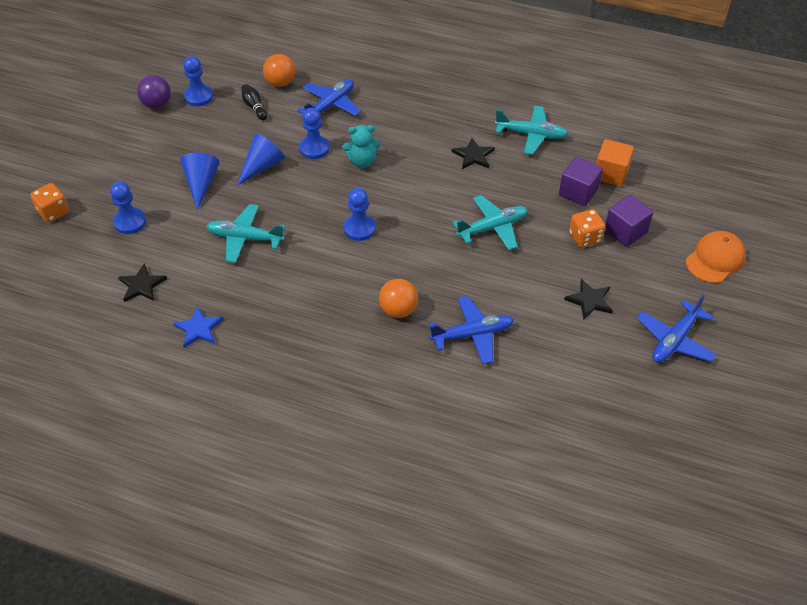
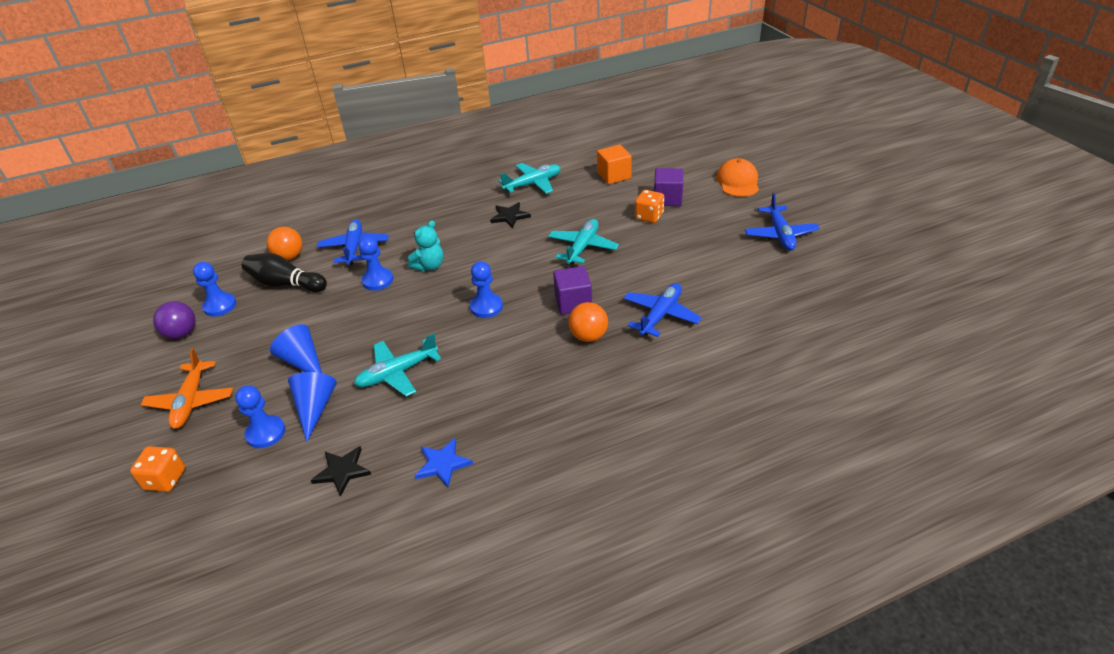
camera: 40 degrees left, 10 degrees down
(114, 164) = (191, 401): none -> orange plane
(254, 107) = (286, 284): black bowling pin -> black bowling pin, size x1.77
(262, 166) = (346, 317): blue cone -> blue cone (315, 408)
(578, 192) = (608, 196): purple cube -> purple cube (573, 302)
(589, 300) = (702, 247): black star -> none

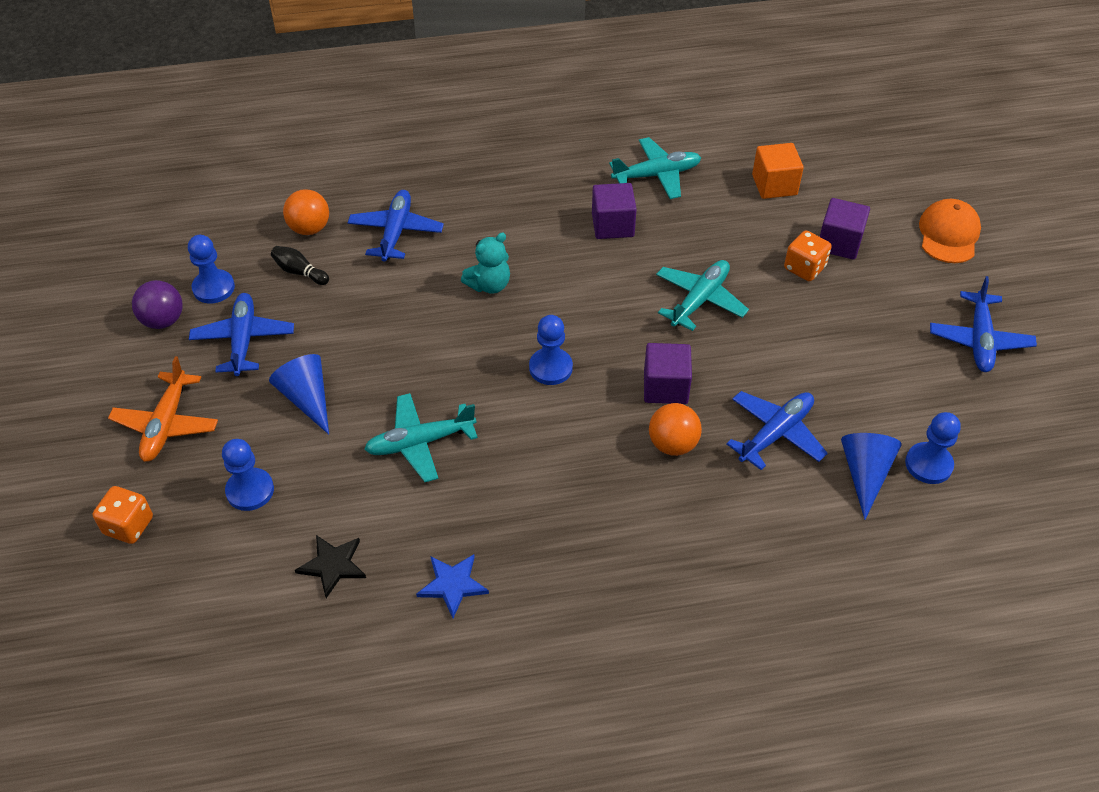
camera: 10 degrees right, 10 degrees up
(247, 334) = (243, 340): none -> blue plane
(286, 284) = (300, 272): black bowling pin -> black bowling pin, size x0.56
(315, 408) = (313, 470): blue cone -> blue cone (865, 474)
(377, 280) = (418, 293): blue pawn -> blue pawn (928, 464)
(510, 216) = (612, 225): black star -> purple cube

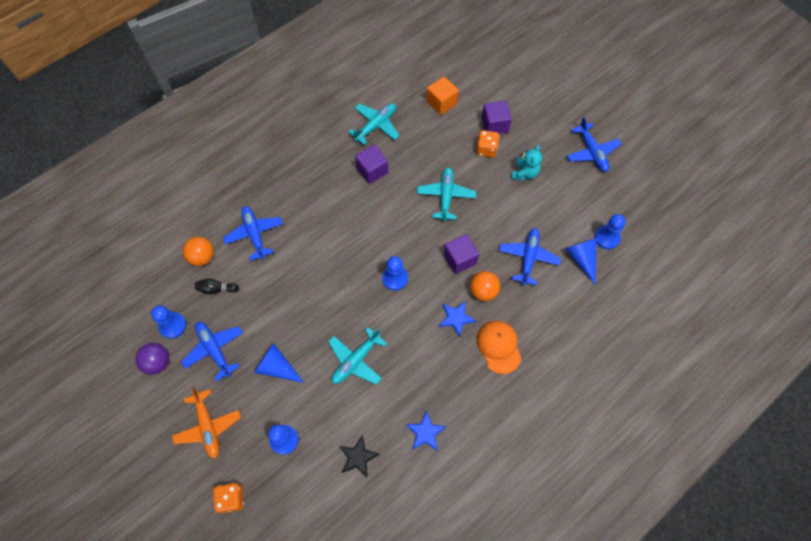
camera: 30 degrees left, 15 degrees up
(489, 285) = (329, 243): turquoise teddy bear -> turquoise teddy bear (524, 173)
(606, 459) = (456, 318): none -> blue star
(948, 234) = (544, 93): orange cap -> orange cap (499, 347)

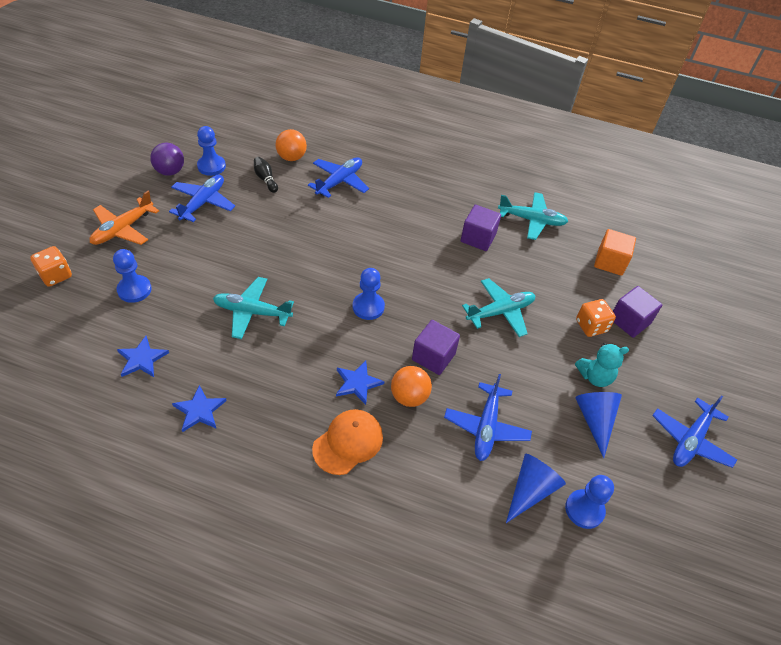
camera: 55 degrees right, 15 degrees down
(276, 367) = (210, 253): blue cone -> blue cone (595, 420)
(358, 457) = (142, 359): black star -> blue star
(528, 258) = (486, 427): blue plane -> blue plane turned 120 degrees clockwise

